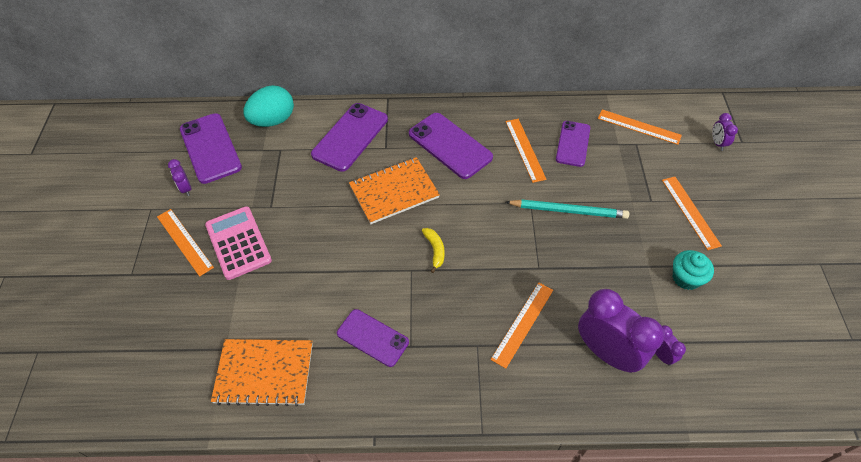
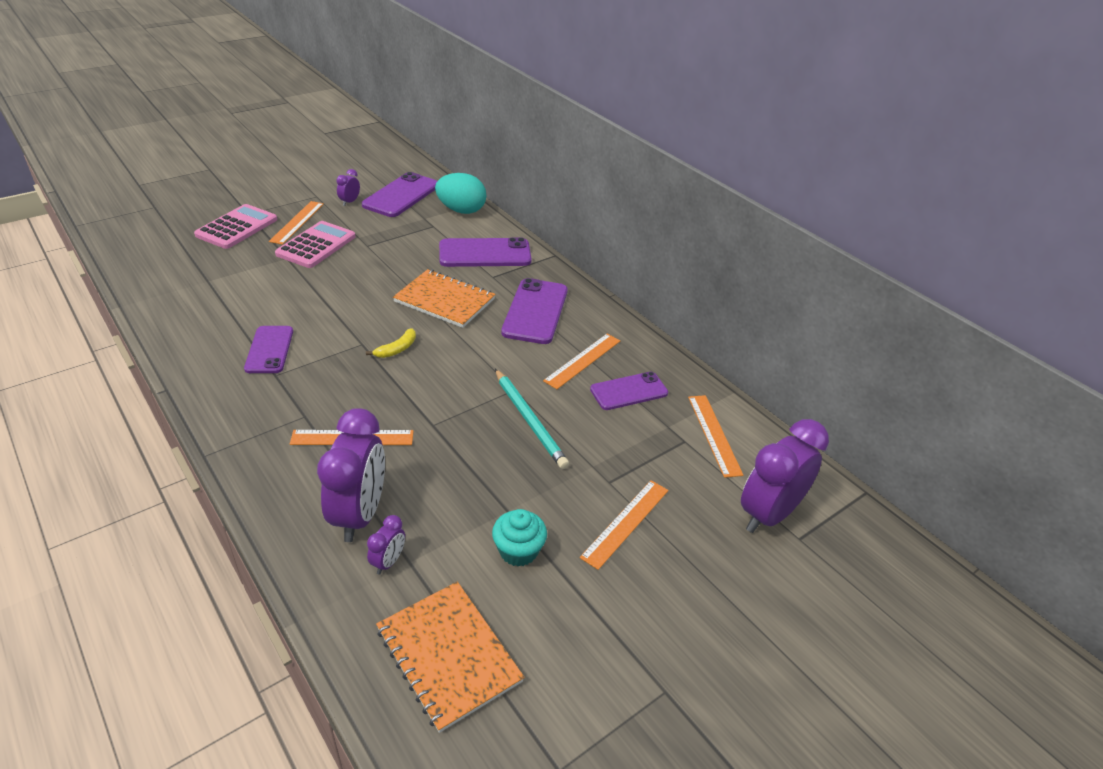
camera: 50 degrees right, 15 degrees down
(149, 293) = (237, 227): none -> pink calculator
(264, 373) = (196, 308): orange notebook -> orange notebook (448, 655)
(717, 143) = (768, 514): purple clock -> purple clock, size x2.21

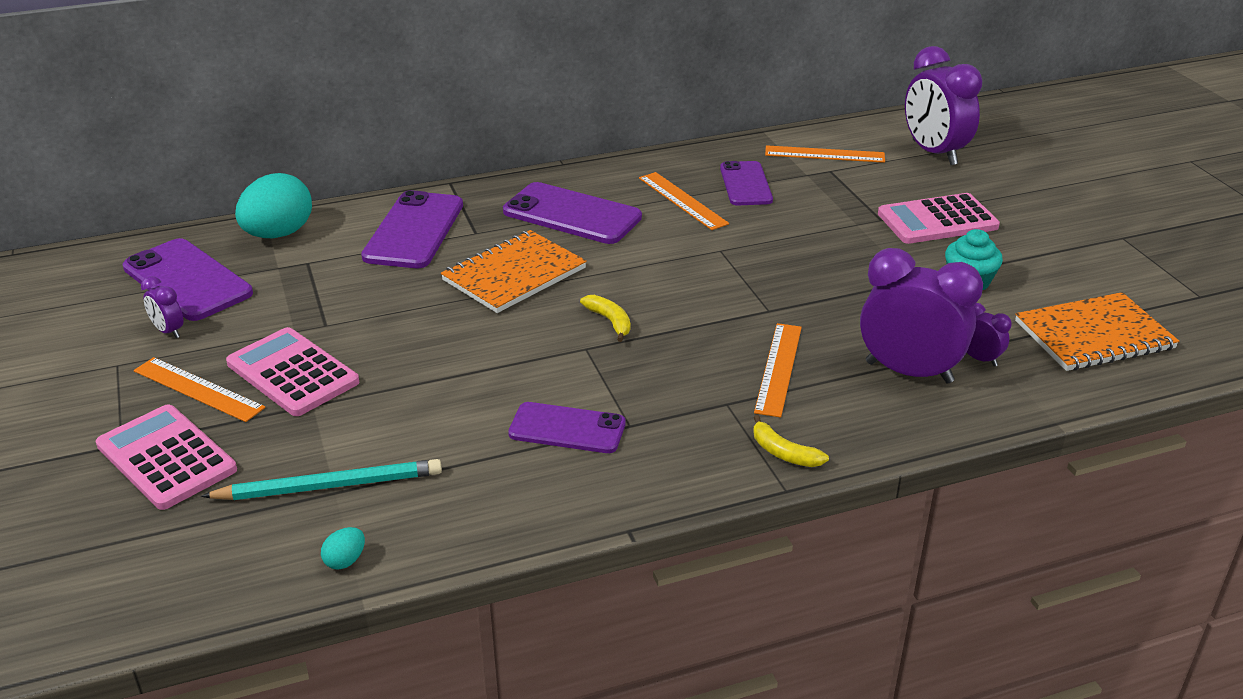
camera: 70 degrees left, 5 degrees down
(149, 295) = (345, 561): none -> turquoise egg
(247, 450) = (783, 453): none -> yellow banana
(529, 420) = (777, 248): turquoise pencil -> turquoise pencil (329, 486)
(626, 523) = (937, 220): orange ruler -> pink calculator

